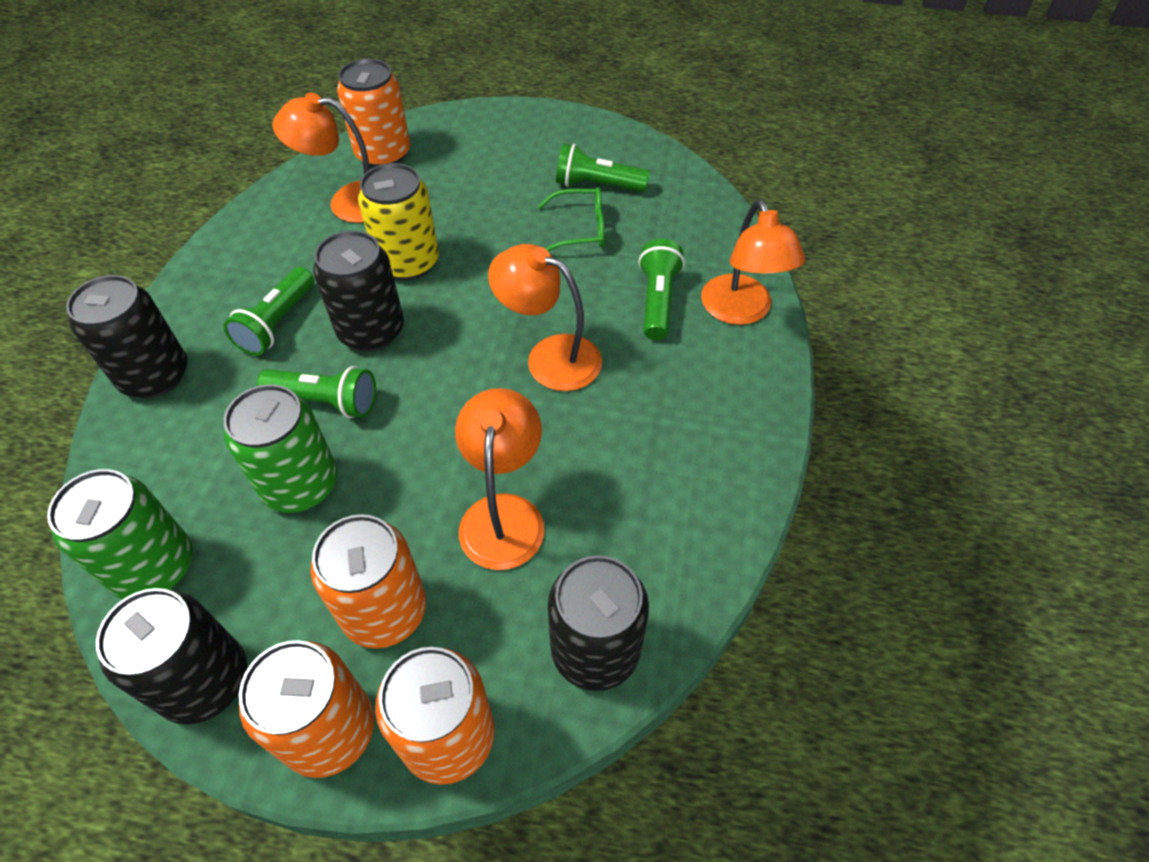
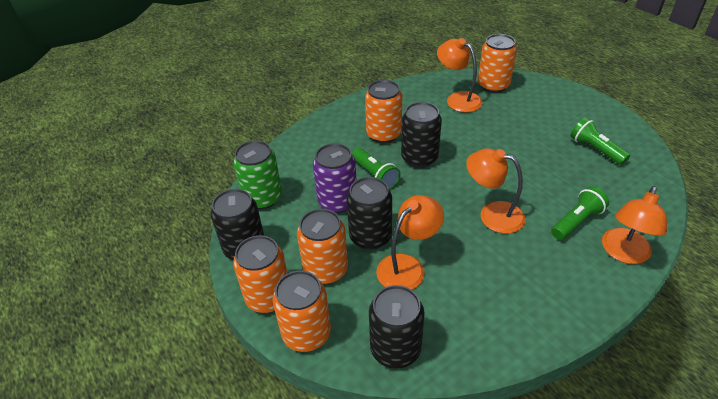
camera: 45 degrees right, 10 degrees down
(155, 376) = (321, 129): black can -> black can (370, 237)
(278, 323) = (383, 134): green flashlight -> orange can
(300, 484) = (337, 201): green can -> purple can
(408, 262) = (462, 138): yellow can -> none
(550, 357) = (492, 214): orange lamp -> orange lamp turned 45 degrees counterclockwise
(579, 230) = (564, 166): green glasses -> none

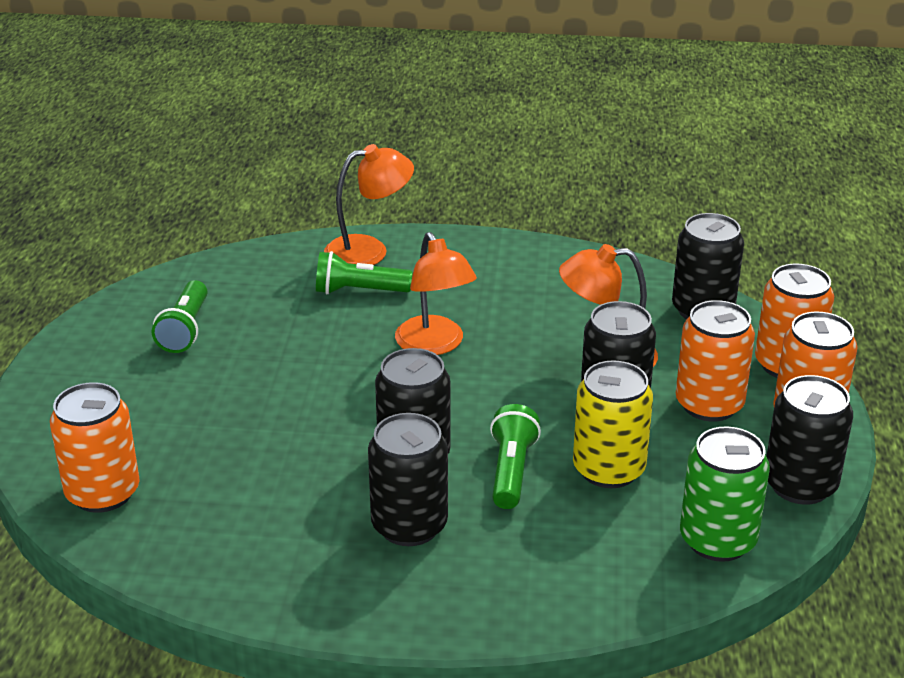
camera: 140 degrees left, 10 degrees down
(337, 201) = (608, 469): purple can -> yellow can
(383, 134) = (409, 525): orange can -> black can
(458, 99) = (199, 507): orange lamp -> none

